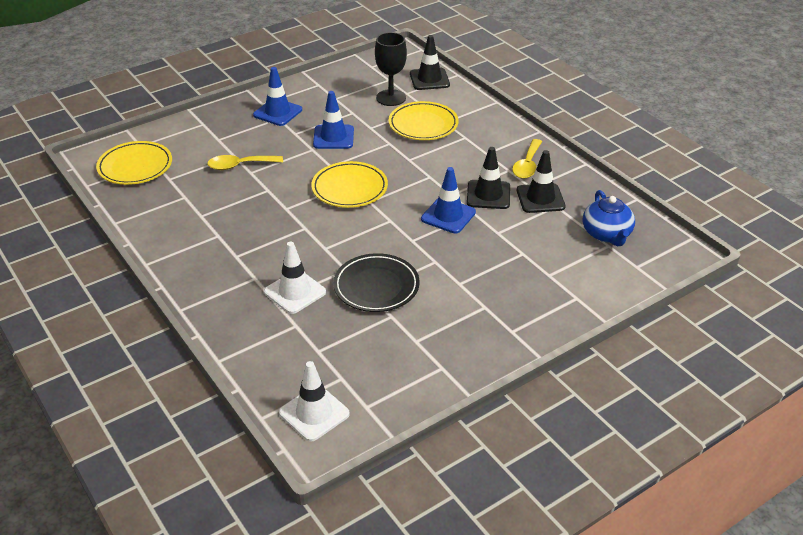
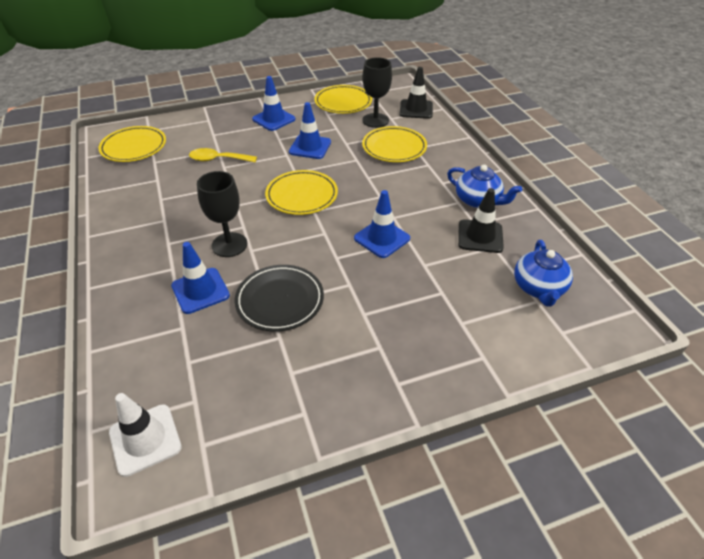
camera: 15 degrees right, 5 degrees up
(295, 292) = (200, 291): white traffic cone -> blue traffic cone
(300, 247) = (229, 245): none -> black goblet
(346, 82) = (343, 102): none -> yellow plate
(488, 195) = (429, 224): black traffic cone -> none
(527, 165) = (478, 200): yellow spoon -> blue teapot

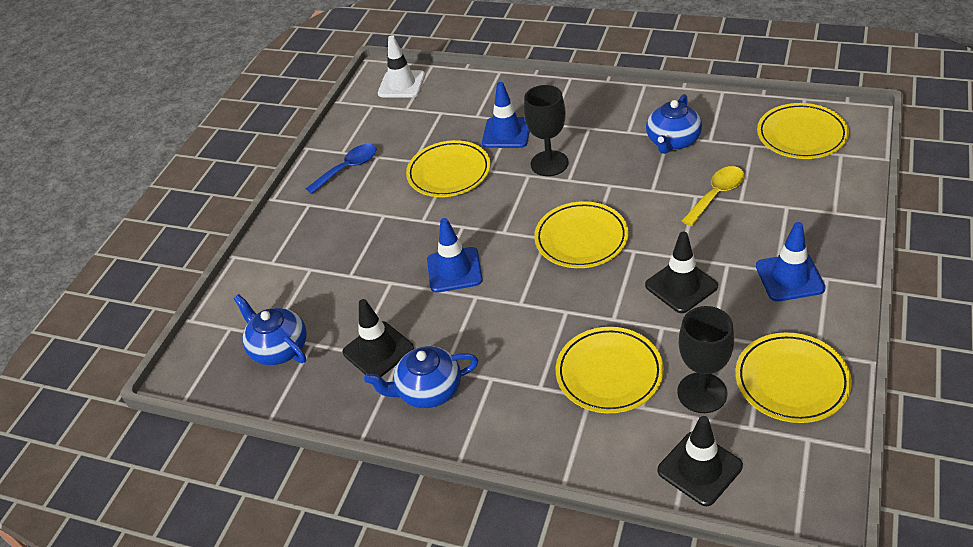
camera: 135 degrees right, 0 degrees up
(166, 195) = (672, 141): none -> blue teapot
(280, 300) = (449, 173): black plate -> yellow plate
(310, 147) = (681, 286): blue traffic cone -> black traffic cone
(325, 386) = (348, 168): none -> blue spoon

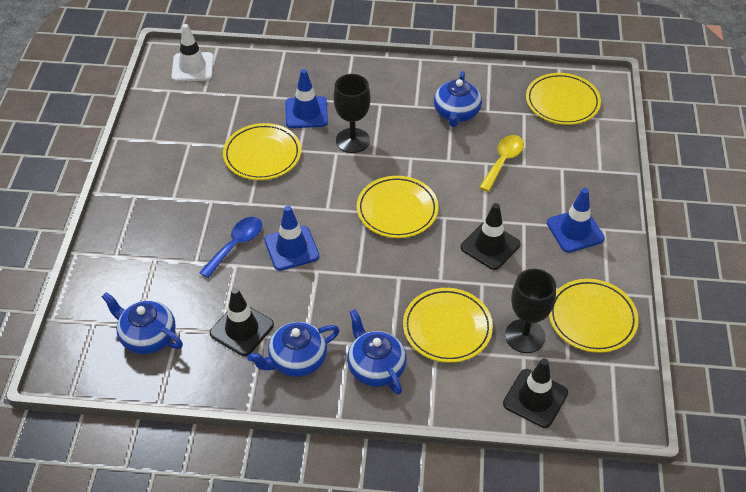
camera: 20 degrees left, 5 degrees up
(348, 168) = (164, 156): blue spoon -> blue spoon (236, 245)
(515, 408) = (375, 367): none -> blue teapot

